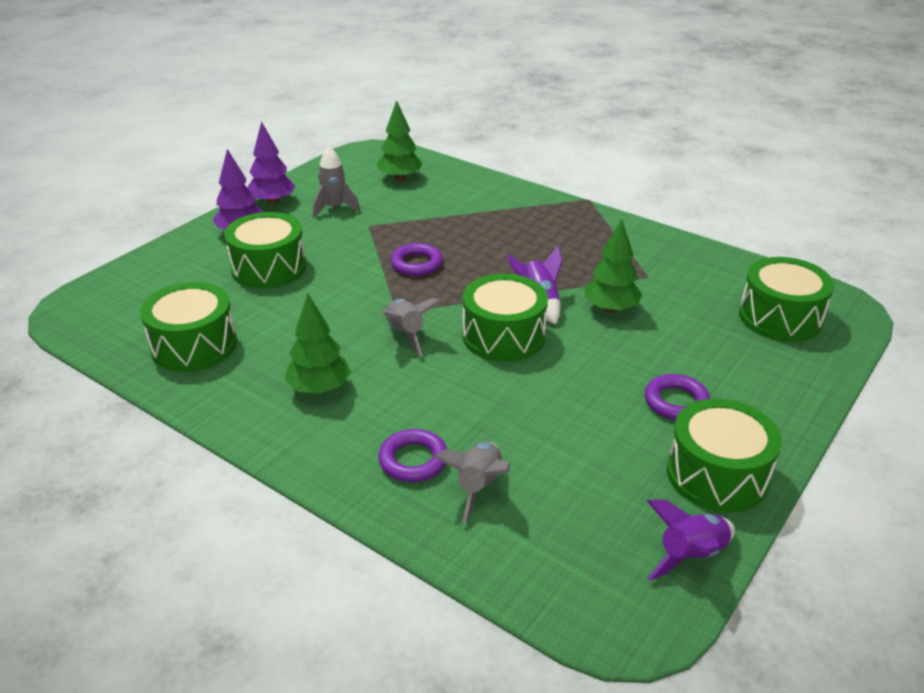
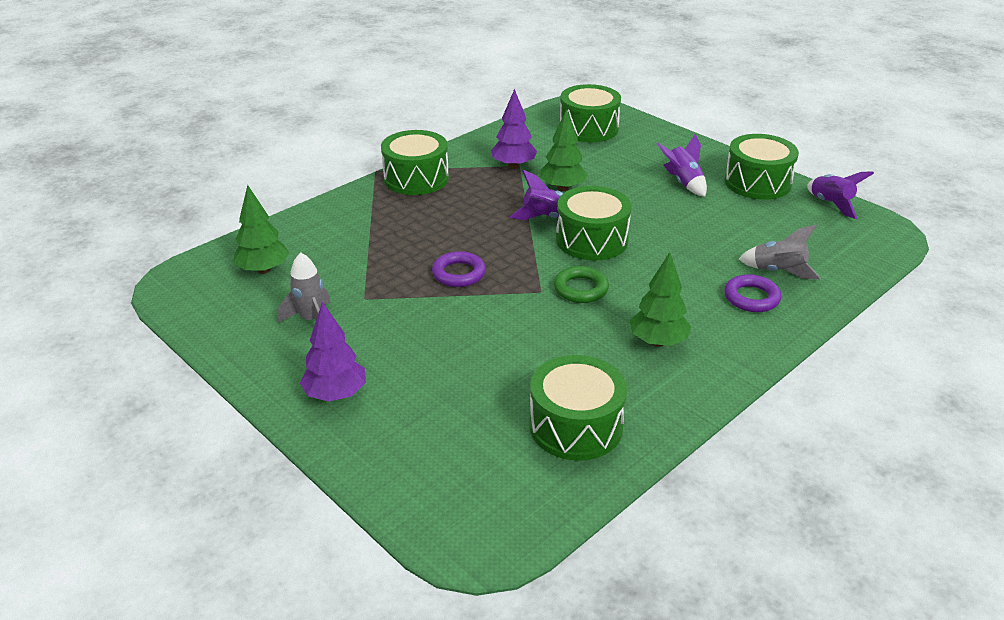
camera: 80 degrees left, 0 degrees up
(269, 268) = (430, 372): green drum -> green drum (416, 178)
(273, 202) = (267, 368): purple tree -> purple tree (513, 166)
(406, 335) = (581, 289): grey rocket -> green ring
(676, 402) = (683, 183): purple ring -> purple rocket

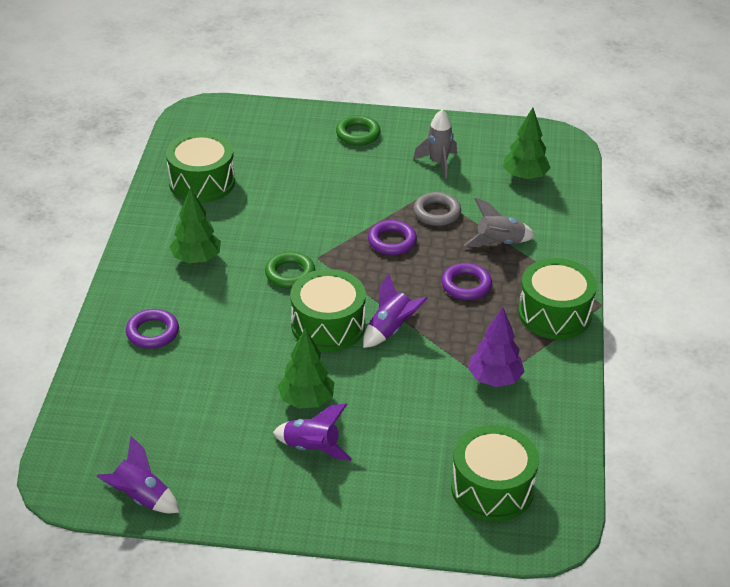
camera: 140 degrees right, 5 degrees up
(335, 394) = (358, 134): purple tree -> green ring
(386, 277) = (437, 213): none -> grey ring
(448, 219) = (466, 285): none -> purple ring
(562, 188) = (416, 374): green tree -> green tree (306, 400)
(757, 183) = (236, 493): green drum -> none
(778, 271) = (146, 372): grey rocket -> grey rocket (499, 243)

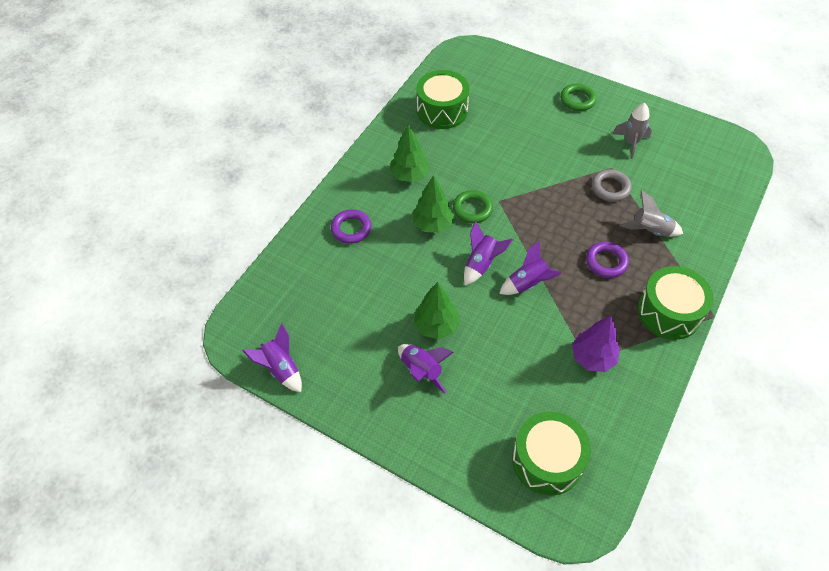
camera: 25 degrees right, 15 degrees up
(328, 325) = (481, 264): green drum -> purple rocket
(392, 241) = (563, 203): purple ring -> none
(524, 176) = (697, 175): green tree -> green tree (432, 224)

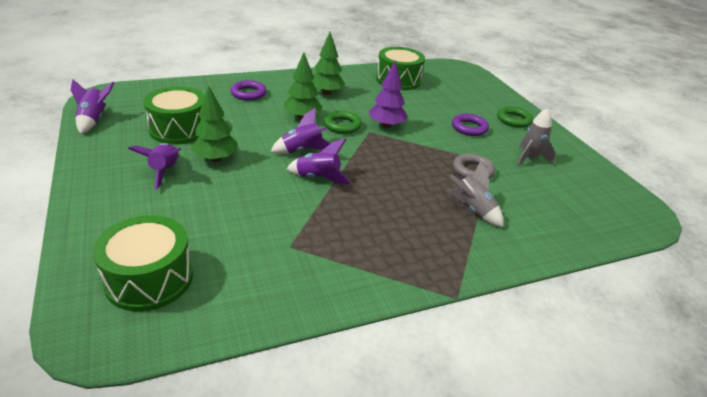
camera: 35 degrees right, 20 degrees down
(592, 357) = (296, 247): purple tree -> purple tree (386, 126)
(606, 262) = (402, 204): purple ring -> purple ring (469, 128)
(669, 312) = (413, 265): green drum -> green drum (179, 129)

